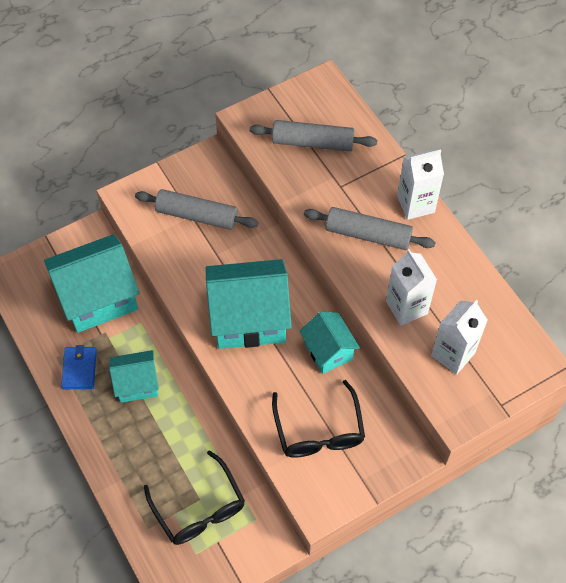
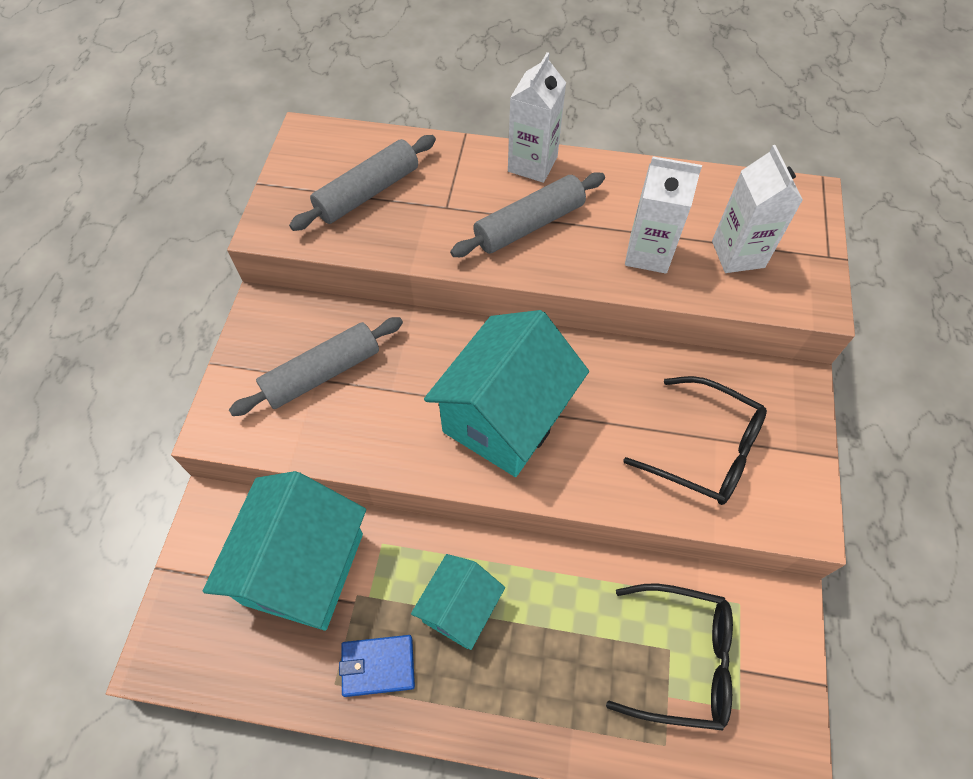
camera: 50 degrees left, 0 degrees up
(79, 369) = (378, 666): blue wallet -> blue wallet turned 45 degrees counterclockwise
(328, 351) = (613, 370): turquoise house -> none

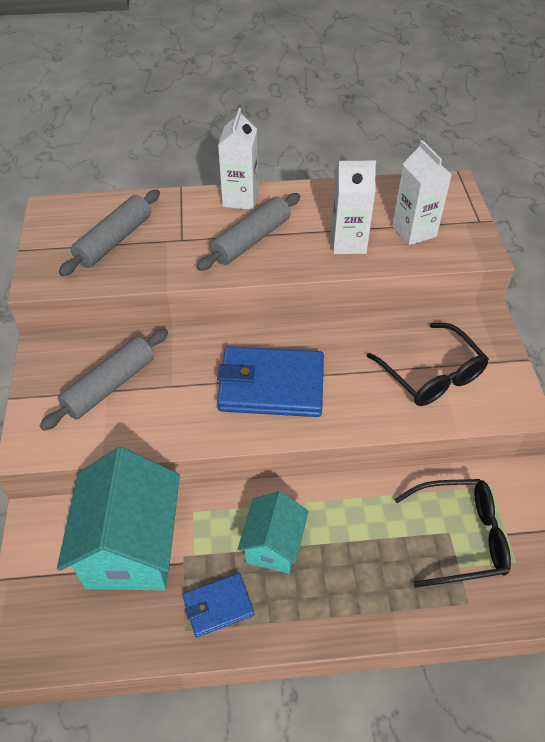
camera: 15 degrees left, 10 degrees down
(505, 417) = (271, 386): turquoise house -> blue wallet
(705, 449) = (432, 375): black glasses -> black glasses turned 45 degrees clockwise

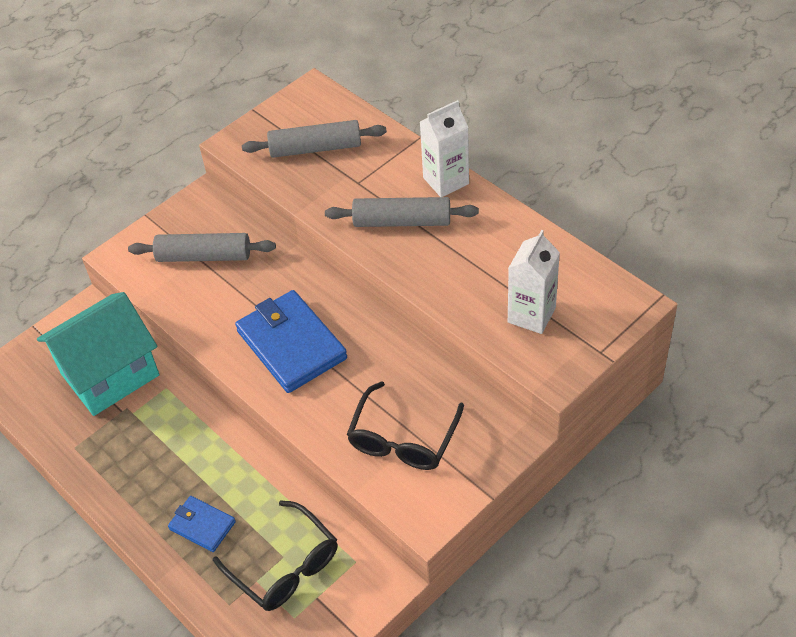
camera: 55 degrees right, 0 degrees up
(218, 606) = (105, 453): blue wallet -> blue wallet (202, 525)
(273, 545) = (178, 452): turquoise house -> none
(348, 243) = (466, 281): white carton -> none

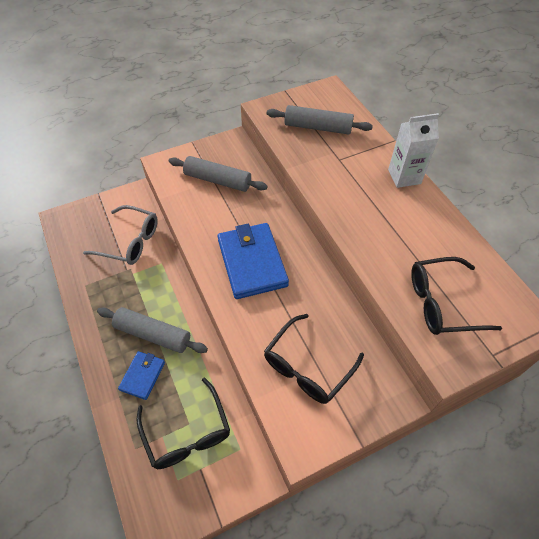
camera: 15 degrees right, 5 degrees up
(110, 374) = (130, 241): turquoise house -> grey glasses
(202, 525) = (142, 376): blue wallet -> blue wallet turned 60 degrees clockwise
(402, 221) = (362, 197): grey rolling pin -> grey rolling pin (153, 334)
(531, 315) = (442, 303): white carton -> black glasses

